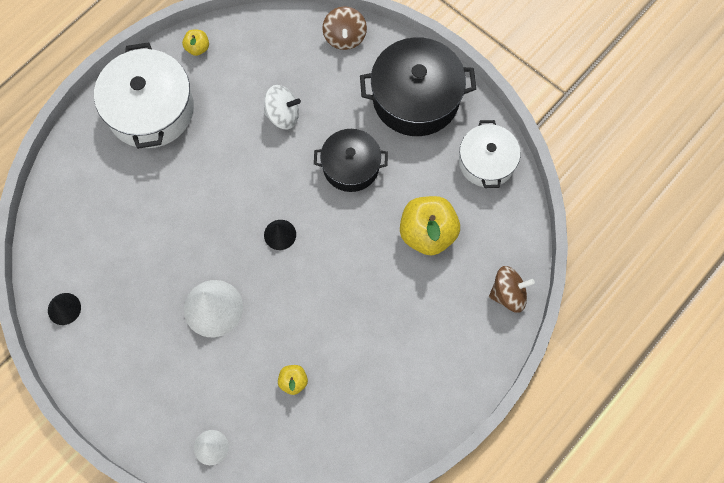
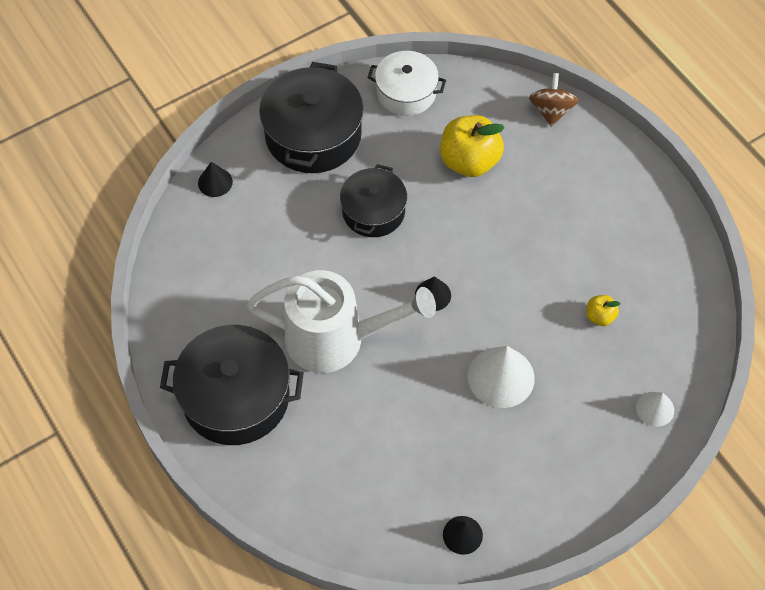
camera: 75 degrees left, 10 degrees down
(150, 109) = (235, 397): white pot -> black pot
(197, 48) = (172, 331): yellow apple -> none
(219, 170) = (337, 339): none -> white watering can
(283, 115) = (290, 262): white spinning top -> none
(344, 37) = (215, 182): brown spinning top -> black cone

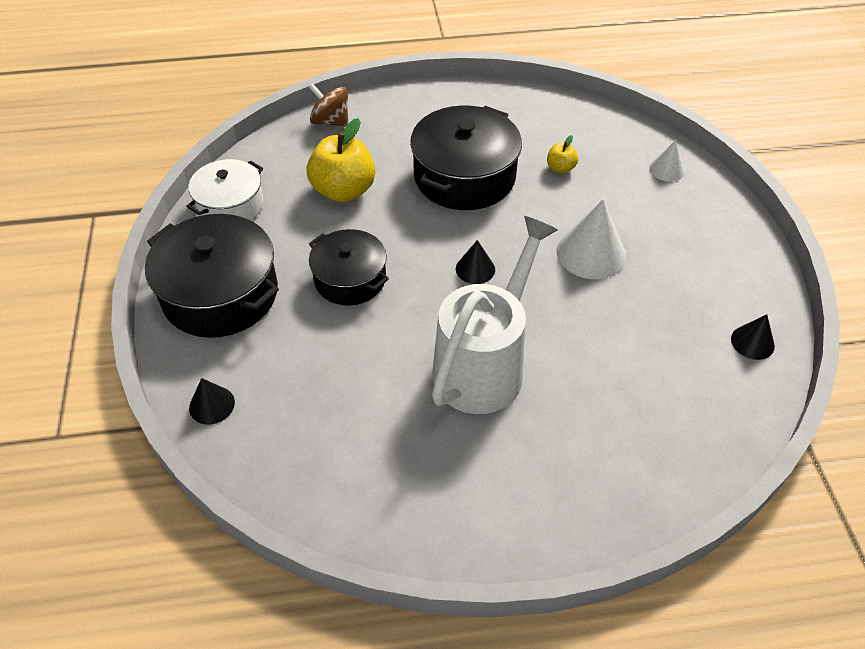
camera: 65 degrees left, 10 degrees down
(235, 397) = (512, 486): black pot -> black pot (464, 177)

